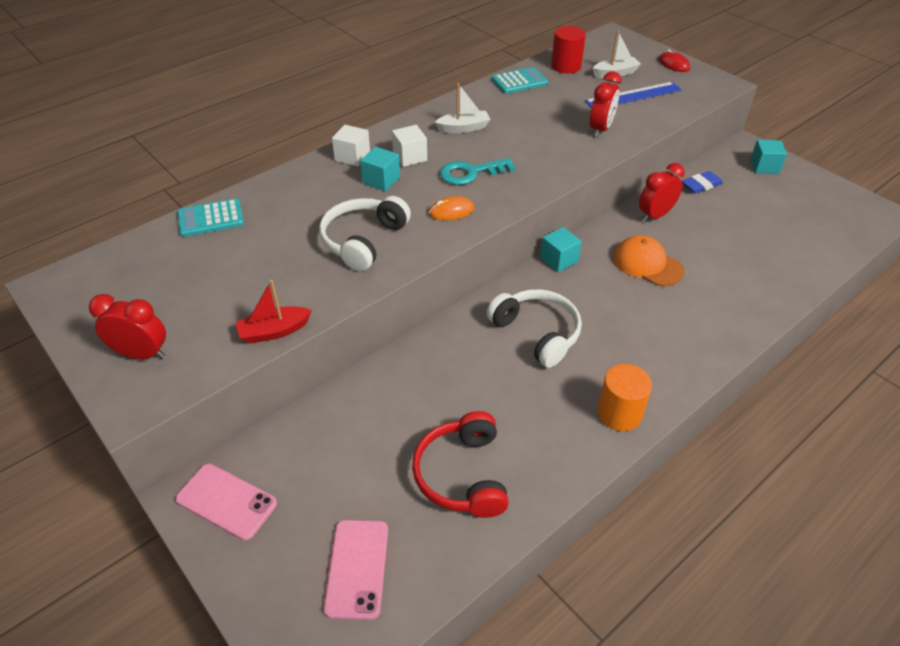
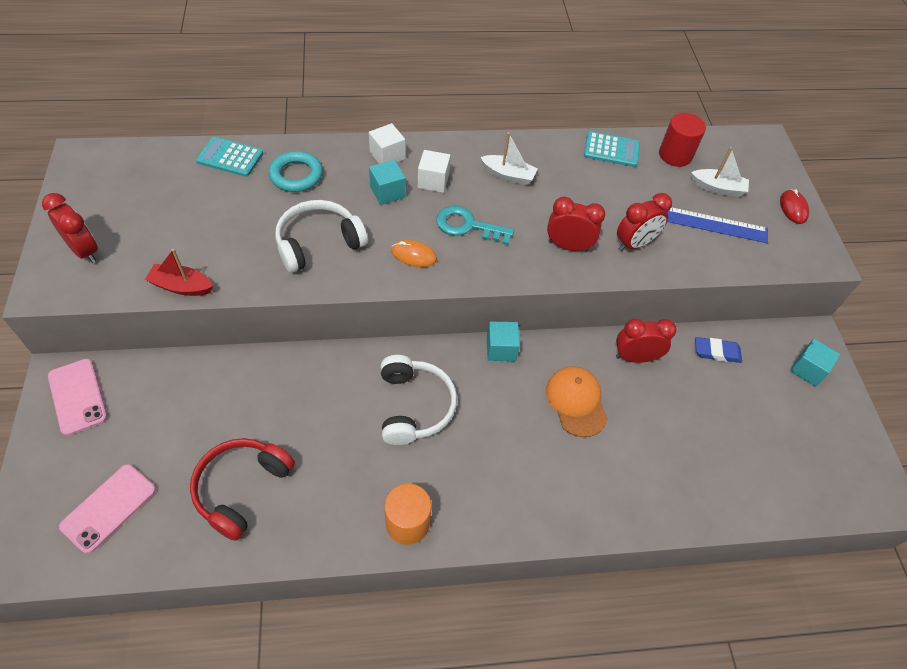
camera: 30 degrees right, 10 degrees up
(288, 204) = (296, 175): none -> turquoise ring
(558, 151) = (568, 246): none -> red clock

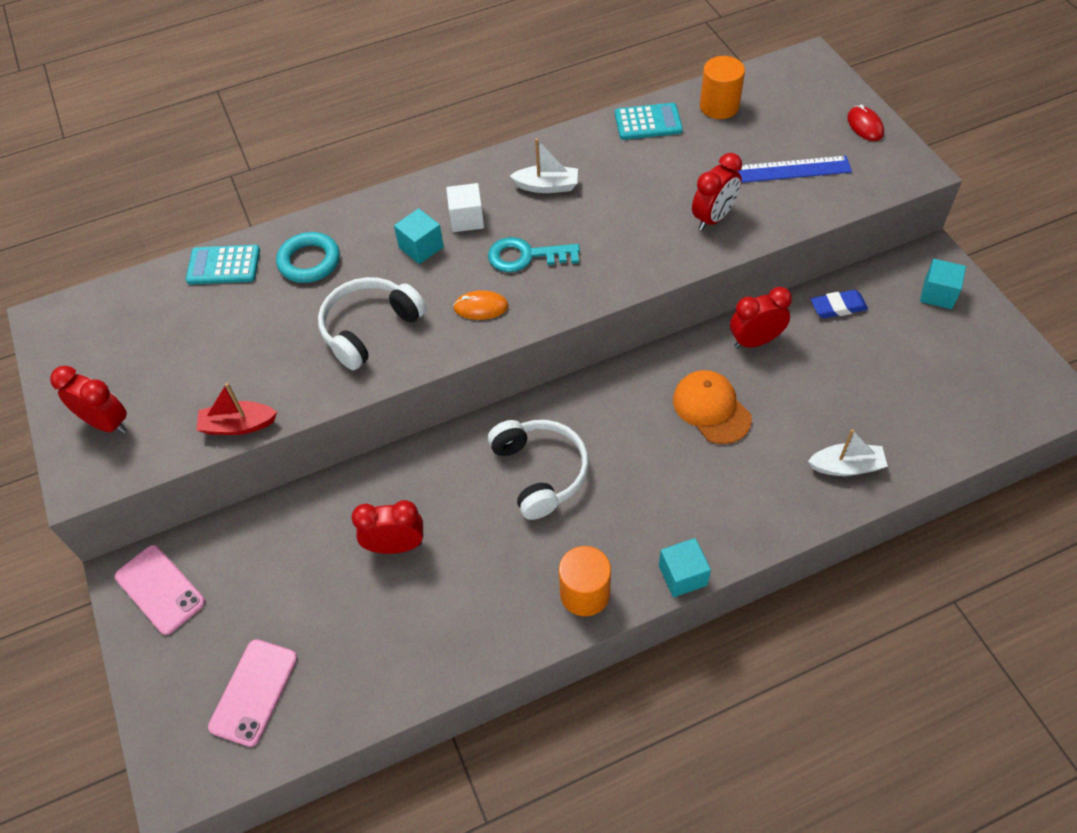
camera: 10 degrees left, 0 degrees up
(242, 488) = (391, 621): red headphones -> none
(387, 155) = (402, 206): white cube -> none
(501, 349) = (608, 380): turquoise cube -> turquoise cube (682, 575)
(568, 246) = (644, 243): red clock -> red clock (395, 546)
(675, 155) = (719, 106): red cylinder -> orange cylinder
(718, 188) = (778, 129): white boat -> white boat (846, 466)

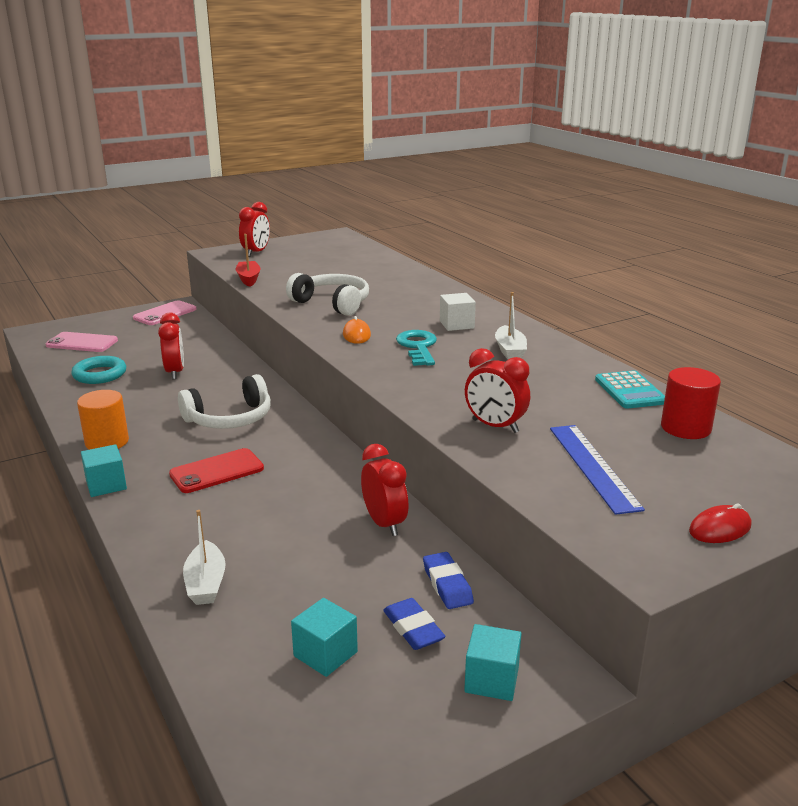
camera: 80 degrees right, 30 degrees down
(223, 265) = (388, 263): turquoise calculator -> none
(309, 261) = (397, 283): turquoise ring -> turquoise ring (100, 374)
(421, 247) = (419, 312): turquoise cube -> turquoise cube (325, 654)
(659, 474) = (217, 471): none -> red phone
(711, 408) = (292, 497): orange cap -> none
(719, 106) = (685, 428): orange cylinder -> red cylinder
(891, 331) = (413, 628): none -> blue eraser

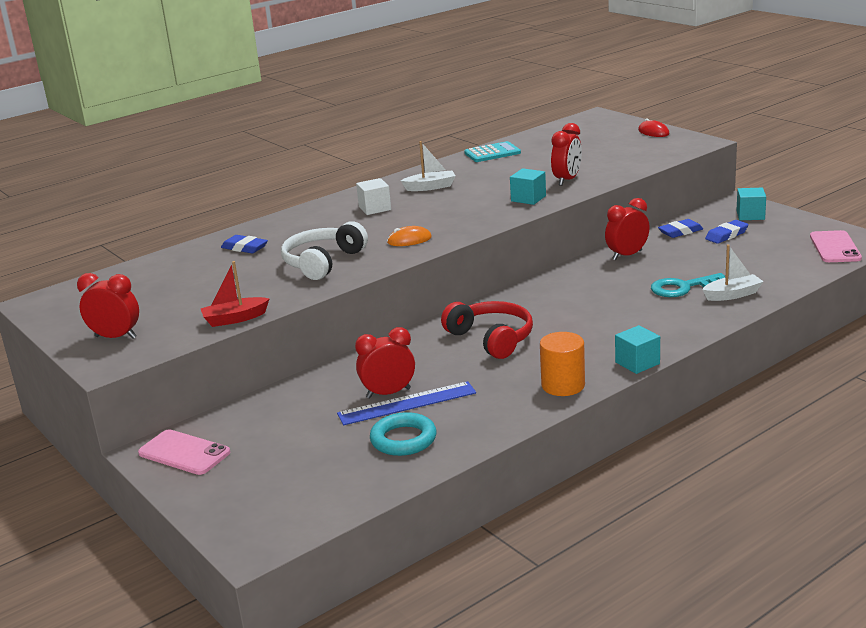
camera: 95 degrees left, 0 degrees up
(82, 343) = (300, 486): pink phone -> pink phone (835, 247)
(217, 471) = (590, 323): red phone -> none
(230, 418) = (491, 339): white headphones -> red headphones
(325, 654) = (766, 252): turquoise cube -> turquoise cube (528, 198)
(390, 280) = (245, 248): none -> blue eraser
(418, 347) = (432, 215): turquoise key -> turquoise key (682, 288)
(593, 466) = (606, 156): blue ruler -> blue ruler (407, 403)
(685, 428) = (542, 140): red cylinder -> none

